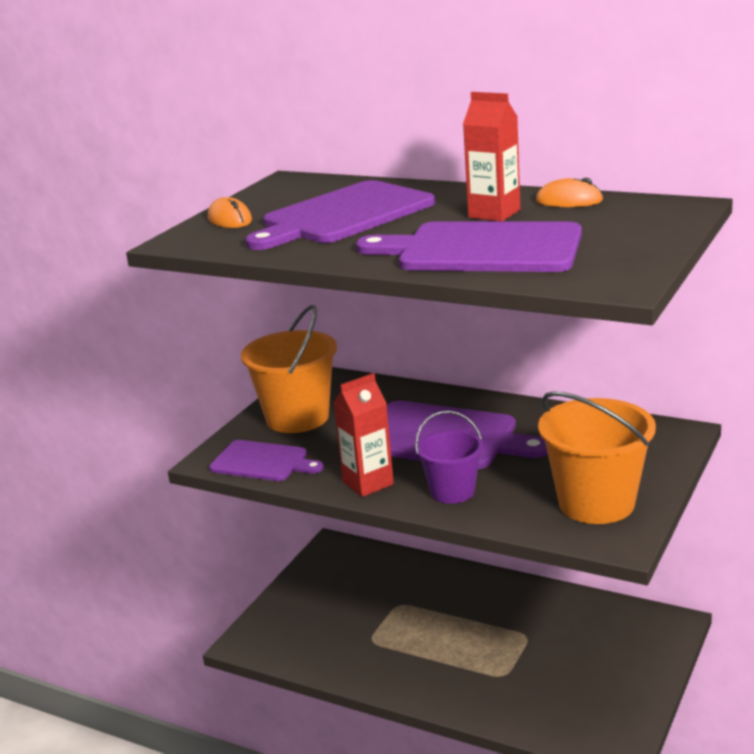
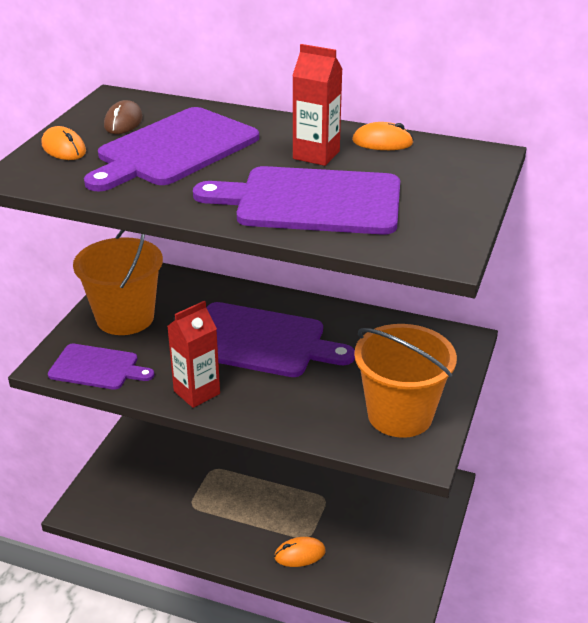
camera: 10 degrees left, 10 degrees up
(294, 197) = (123, 122): none -> brown mouse
(452, 491) = (273, 402): purple bucket -> none
(493, 692) = (299, 554): none -> orange mouse

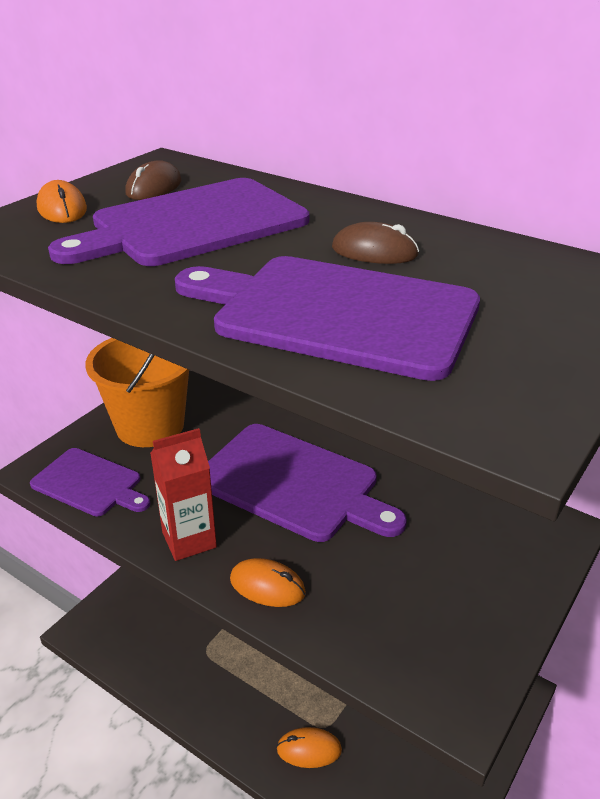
camera: 15 degrees right, 0 degrees up
(316, 155) = (374, 252): red carton -> brown mouse
(382, 142) = (475, 245): orange mouse -> orange mouse (267, 586)
(400, 415) = (442, 629): orange bucket -> none

